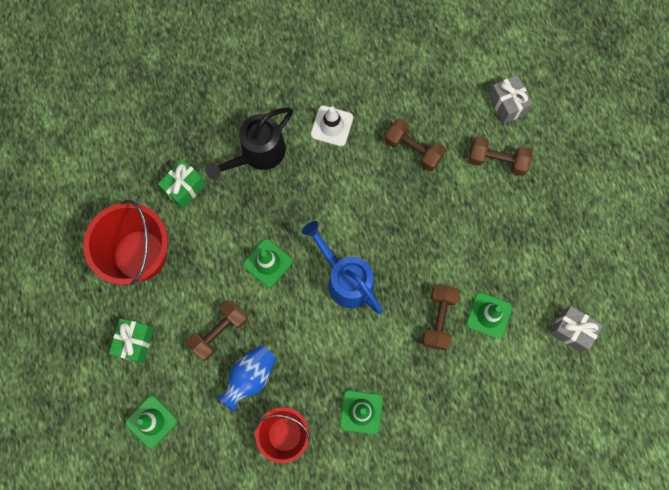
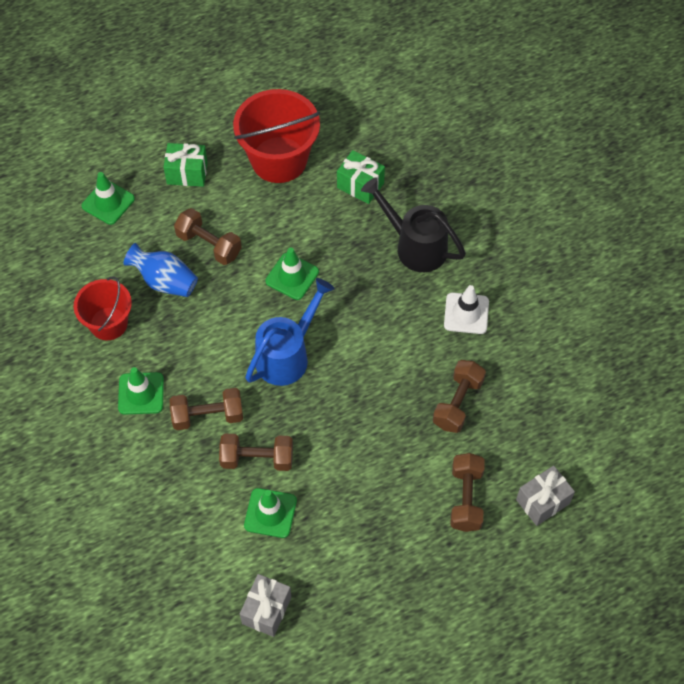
camera: 80 degrees right, 15 degrees down
(392, 355) = (208, 416): none -> brown dumbbell

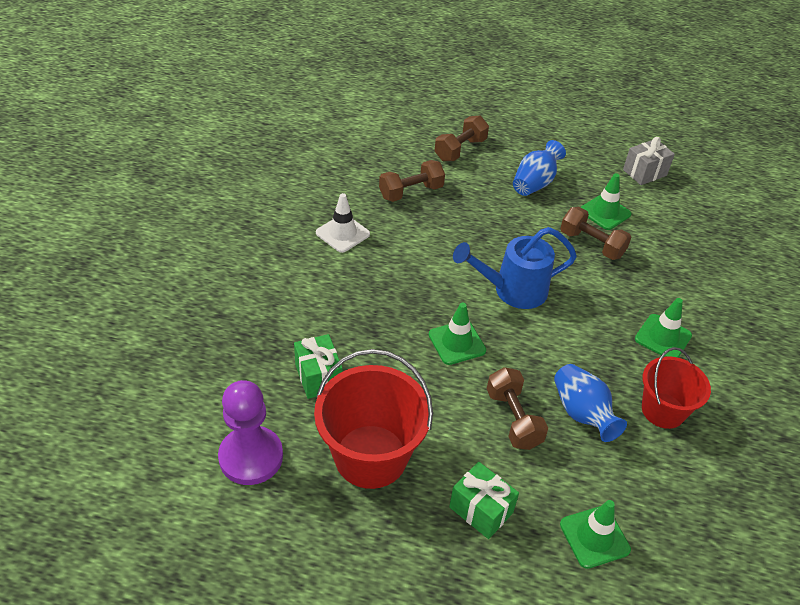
camera: 145 degrees left, 15 degrees down
(208, 416) = (613, 290): brown dumbbell -> none
(348, 112) = (251, 457): none -> purple pawn
(361, 504) = (535, 183): none -> blue vase
(415, 246) = (327, 299): black watering can -> none
(542, 501) = (413, 124): grey gift -> none

